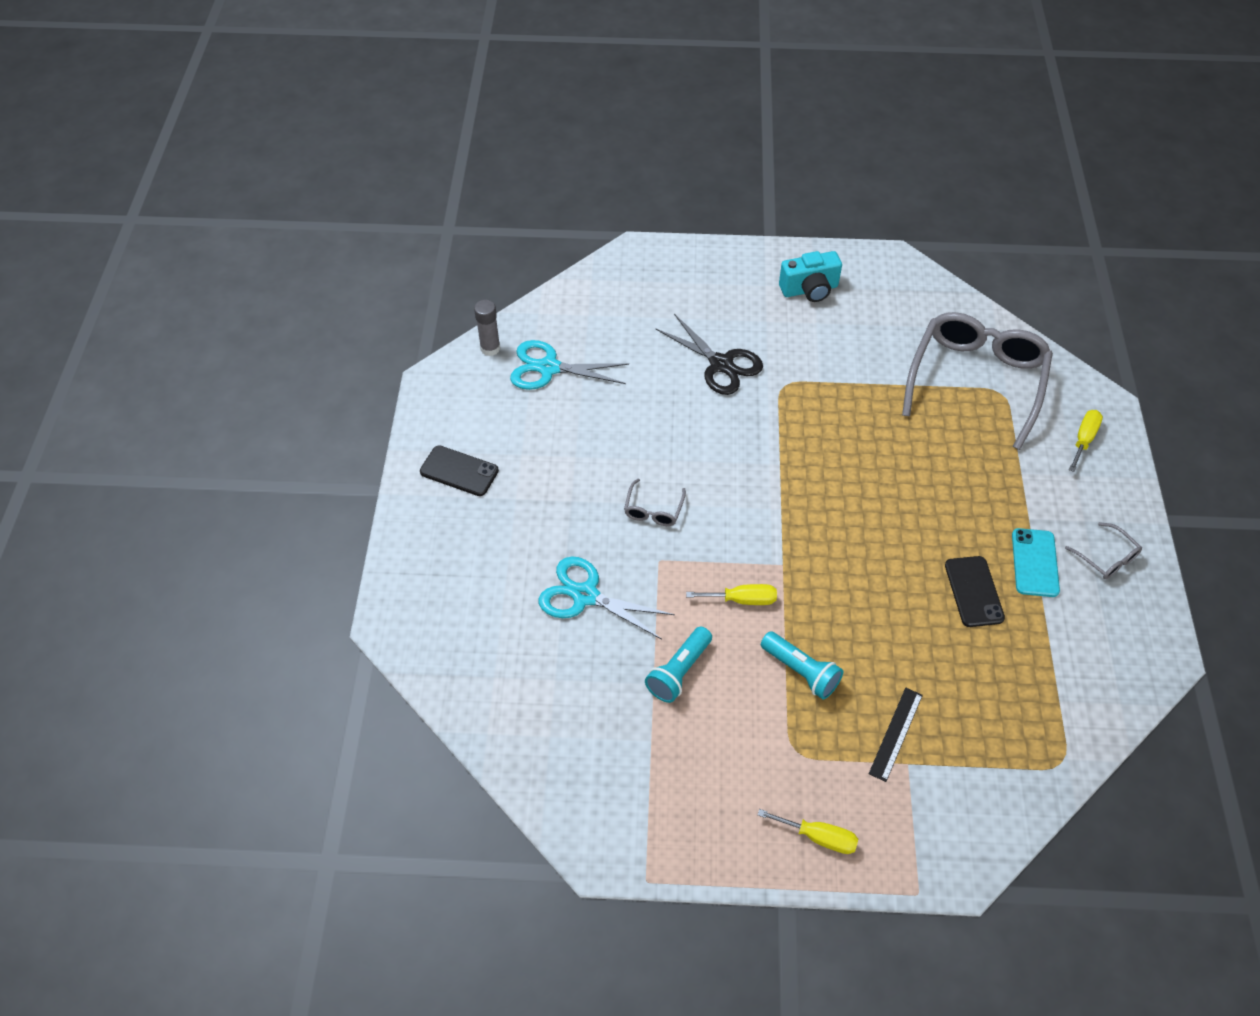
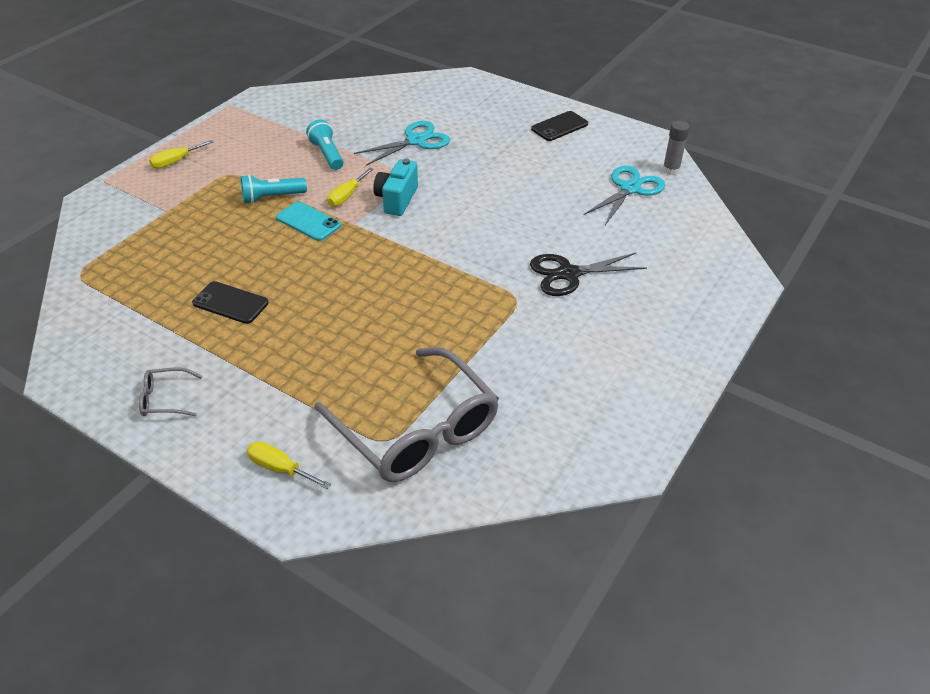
camera: 120 degrees right, 10 degrees down
(653, 509) = (455, 188): grey glasses -> none
(809, 290) = (625, 372): turquoise camera -> turquoise camera (397, 199)
(896, 734) = (188, 215): black ruler -> none
(1035, 563) = (212, 351): turquoise phone -> turquoise phone (308, 222)
(1083, 439) = (280, 468): yellow screwdriver -> yellow screwdriver turned 150 degrees clockwise

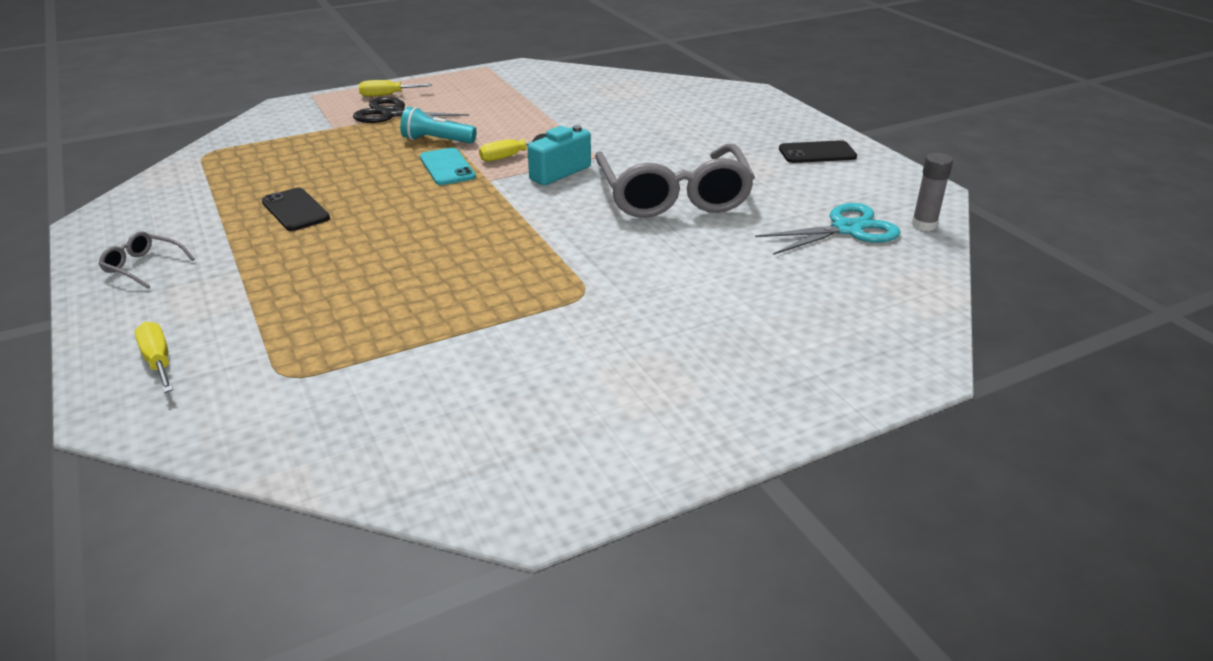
camera: 30 degrees right, 10 degrees down
(327, 154) = (531, 120): turquoise flashlight -> none
(416, 141) = (635, 130): turquoise scissors -> none
(416, 429) = (327, 377): grey glasses -> grey glasses (673, 195)
(568, 274) = (675, 288): black scissors -> black scissors (393, 114)

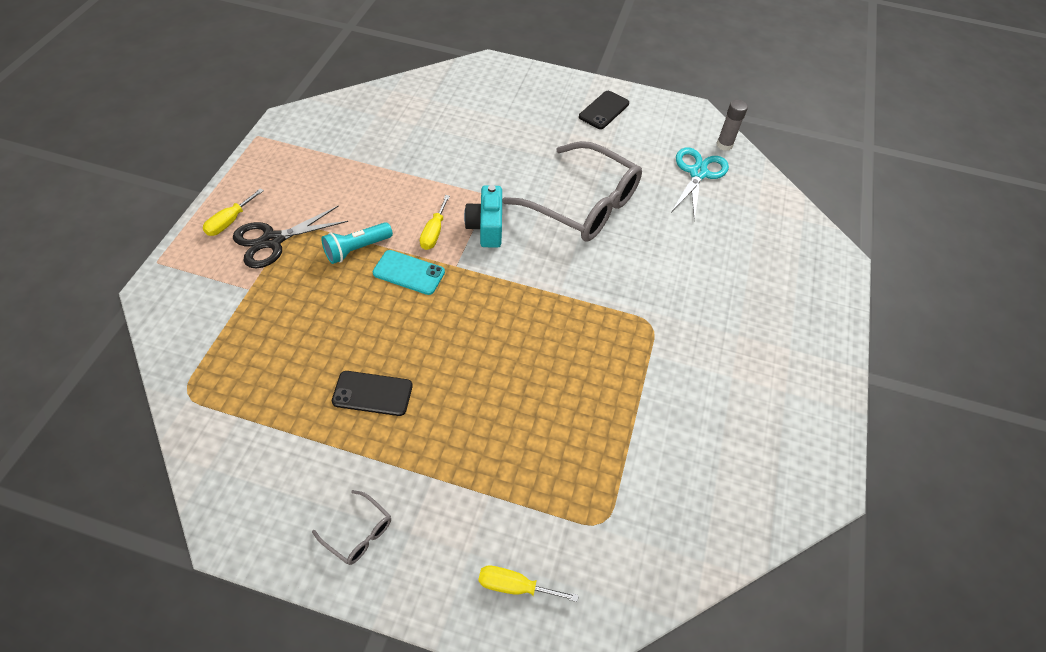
camera: 50 degrees left, 20 degrees up
(144, 266) = (358, 533): grey glasses -> grey glasses turned 120 degrees counterclockwise

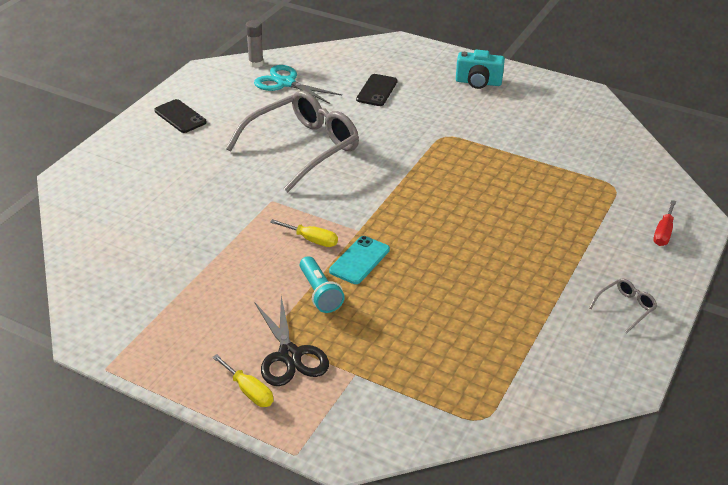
camera: 75 degrees left, 15 degrees down
(372, 393) = (495, 292): black phone -> black phone (377, 90)
(486, 227) = (314, 207): turquoise camera -> turquoise camera (478, 82)
(515, 586) = (663, 233): yellow screwdriver -> red screwdriver

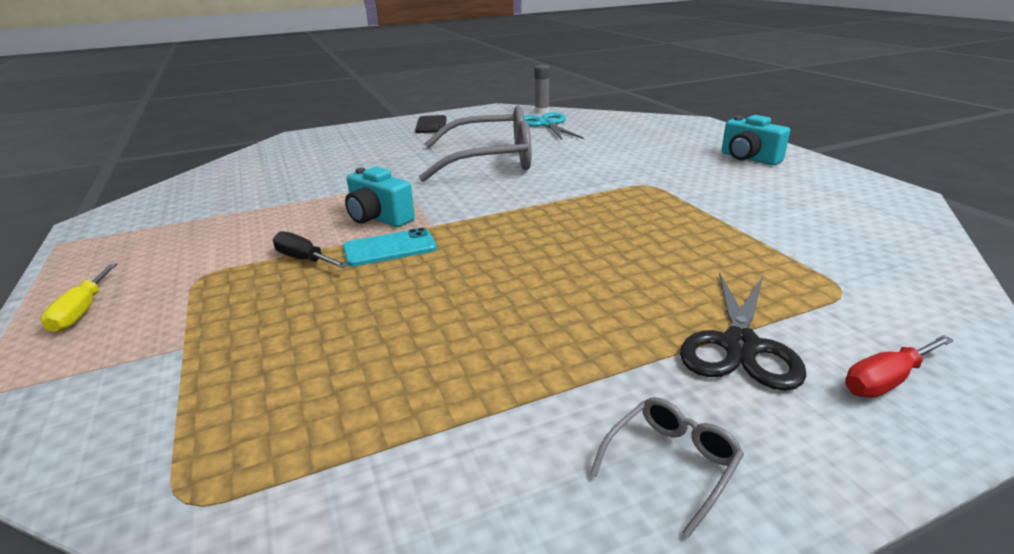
camera: 40 degrees right, 10 degrees down
(289, 355) = (174, 298): black scissors -> black scissors (739, 346)
(312, 240) = (378, 218): yellow screwdriver -> turquoise camera
(320, 293) = (304, 259): turquoise flashlight -> black screwdriver
(377, 90) = (624, 143): black phone -> none
(625, 308) = (670, 464): grey glasses -> grey glasses turned 45 degrees counterclockwise

